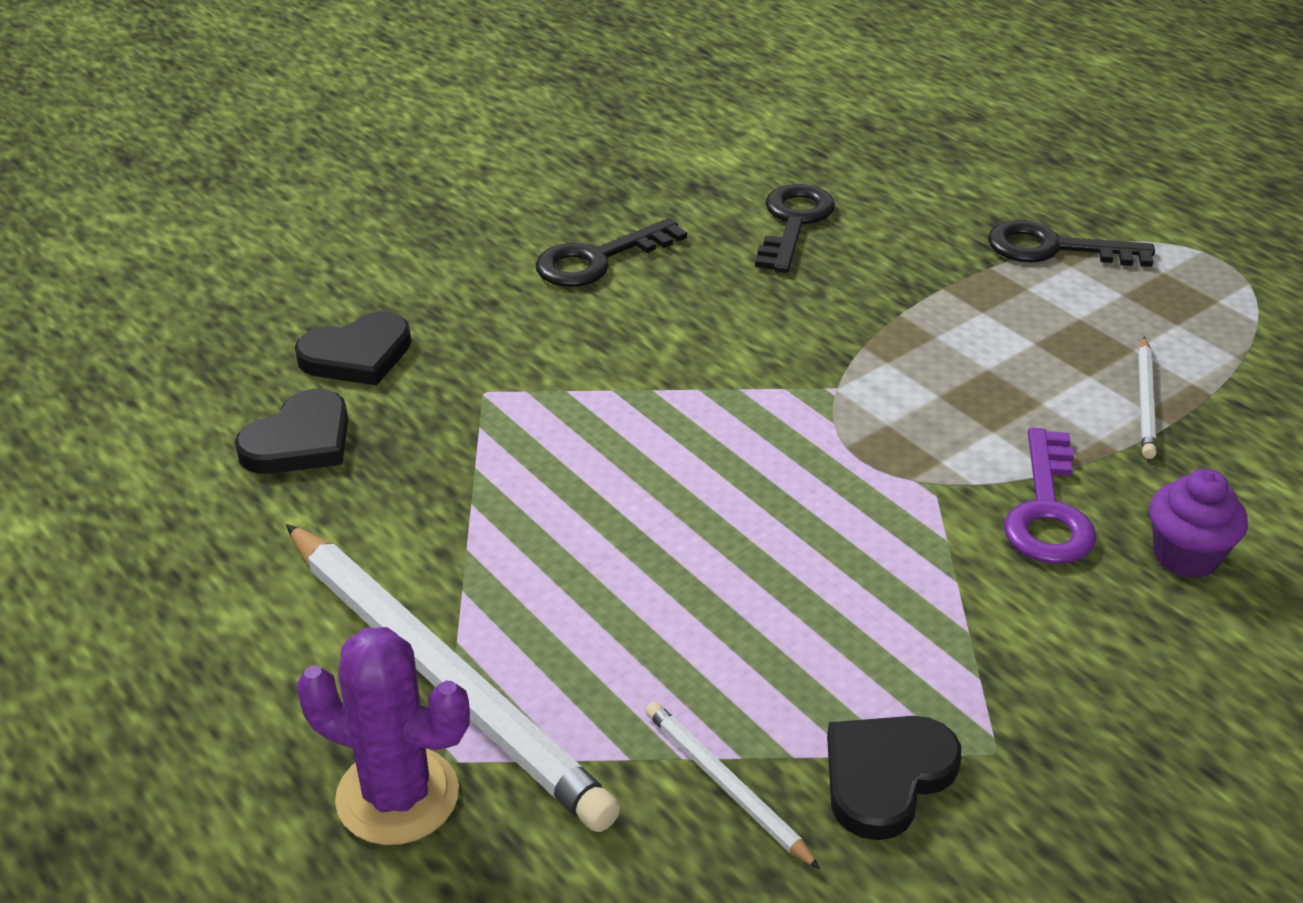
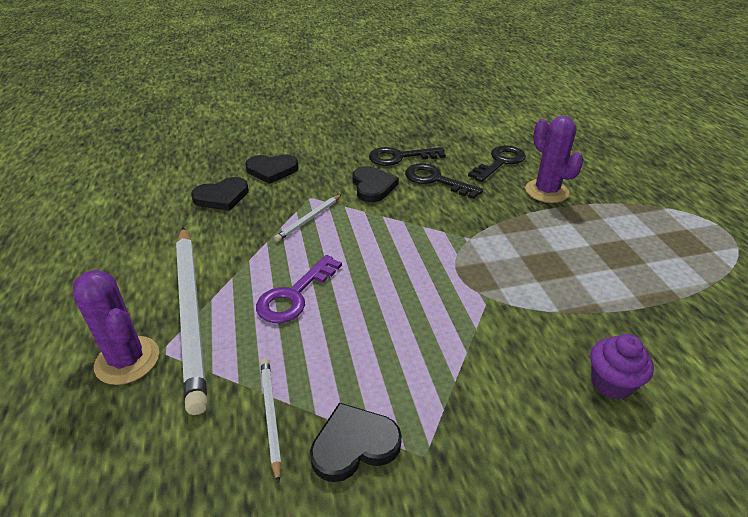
camera: 25 degrees right, 0 degrees up
(591, 335) = (373, 186): none -> black heart
(909, 262) = (546, 191): none -> purple cactus
(1048, 511) = (542, 331): purple key -> purple key (294, 295)
(1054, 249) = (629, 203): black key -> black key (435, 180)
(1146, 401) = (637, 291): white pencil -> white pencil (309, 219)

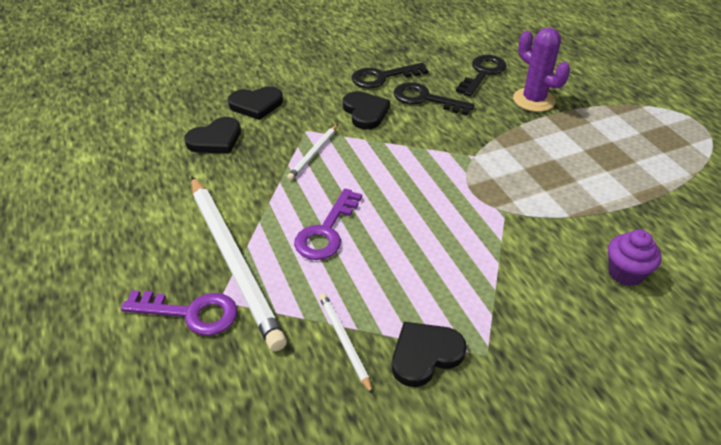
camera: 10 degrees left, 5 degrees up
(127, 360) = (191, 313): purple cactus -> purple key

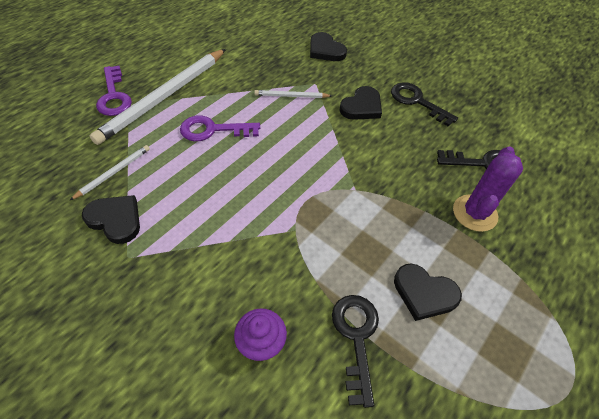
camera: 60 degrees right, 10 degrees up
(215, 139) = (274, 47): black heart -> black heart (424, 293)
(425, 99) = (409, 136): black key -> black key (356, 337)

